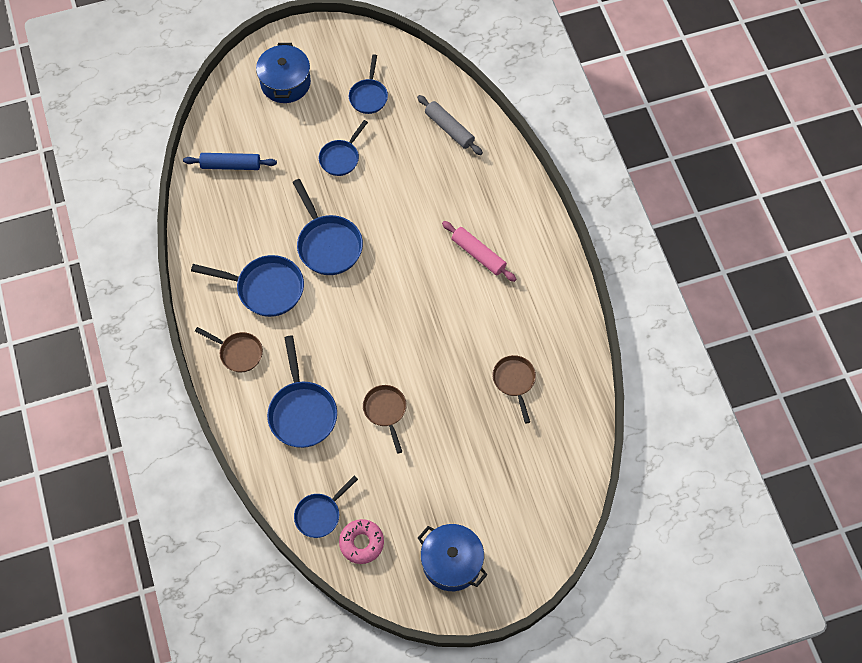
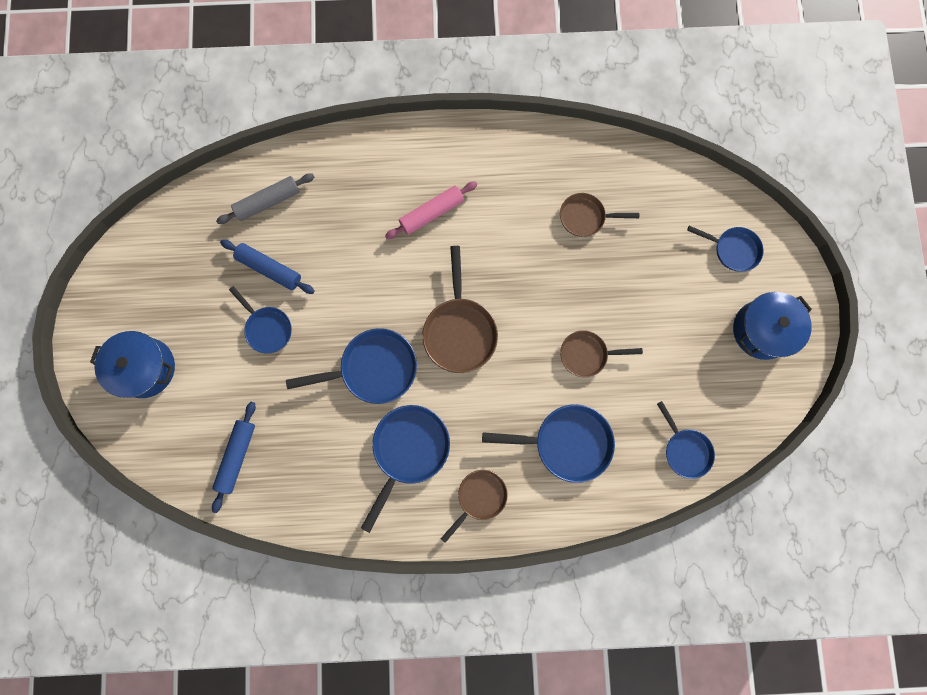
camera: 75 degrees left, 15 degrees up
(361, 543) = (724, 414): pink donut -> none
(369, 96) = (196, 278): blue pan -> blue pan (732, 250)
(378, 302) = (459, 331): none -> brown pan
(391, 146) = (270, 269): none -> blue rolling pin

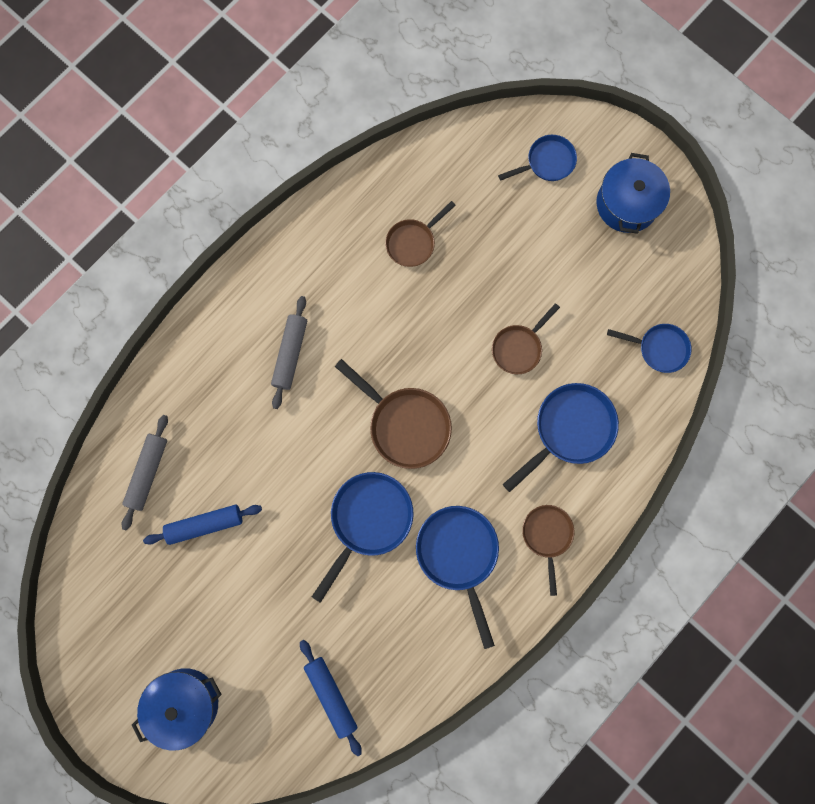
camera: 45 degrees left, 0 degrees up
(267, 328) = (252, 572): blue pan -> none
(432, 213) = (290, 354): pink rolling pin -> grey rolling pin

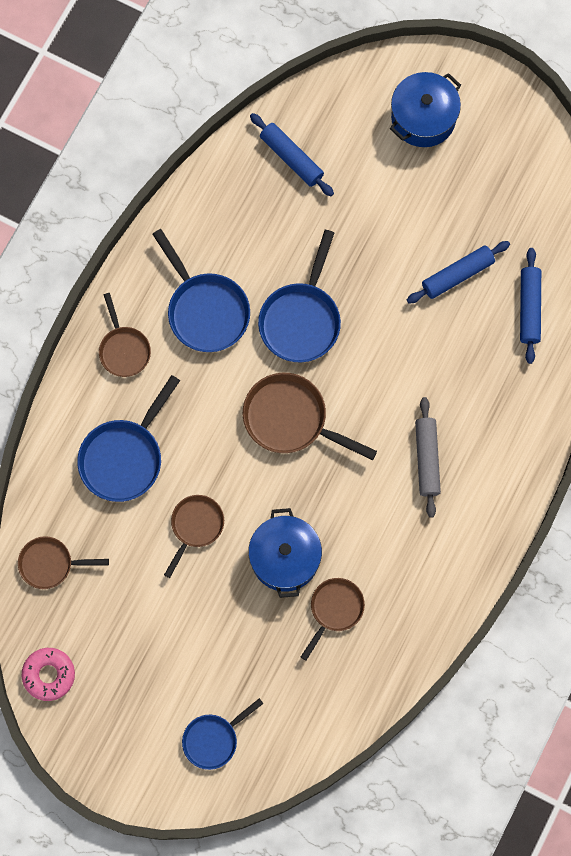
camera: 165 degrees right, 5 degrees down
(148, 472) = (529, 308): grey rolling pin -> blue rolling pin
(627, 204) = (116, 714): blue pot -> blue pot (285, 558)
(659, 348) = (50, 564): blue pan -> brown pan
(679, 252) = (49, 675): none -> pink donut

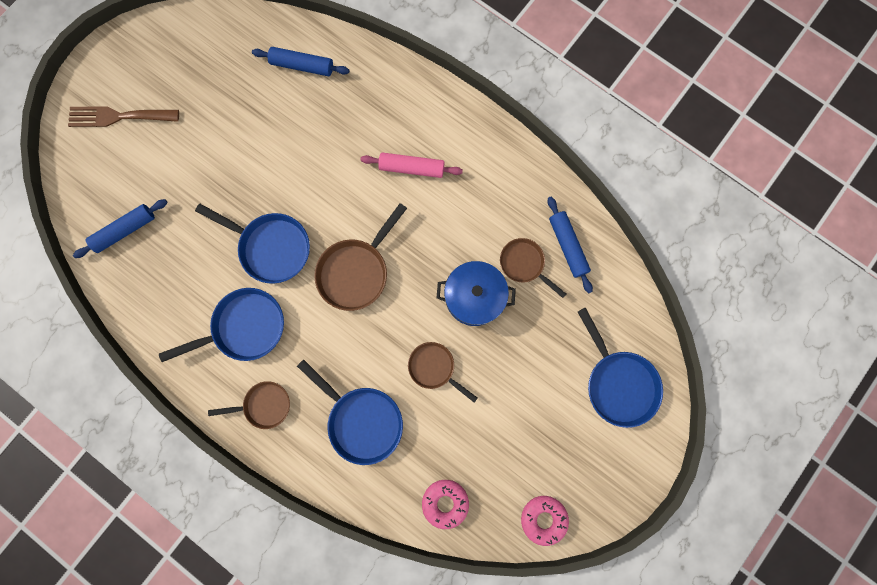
camera: 80 degrees left, 5 degrees up
(50, 564) = (445, 502): brown pan -> pink donut
(213, 739) = (618, 383): blue pan -> blue pan, size x1.58
(423, 118) = (118, 116): blue pot -> brown fork
(426, 459) = (411, 168): grey rolling pin -> pink rolling pin
(457, 275) = (262, 115): blue rolling pin -> blue rolling pin (567, 246)

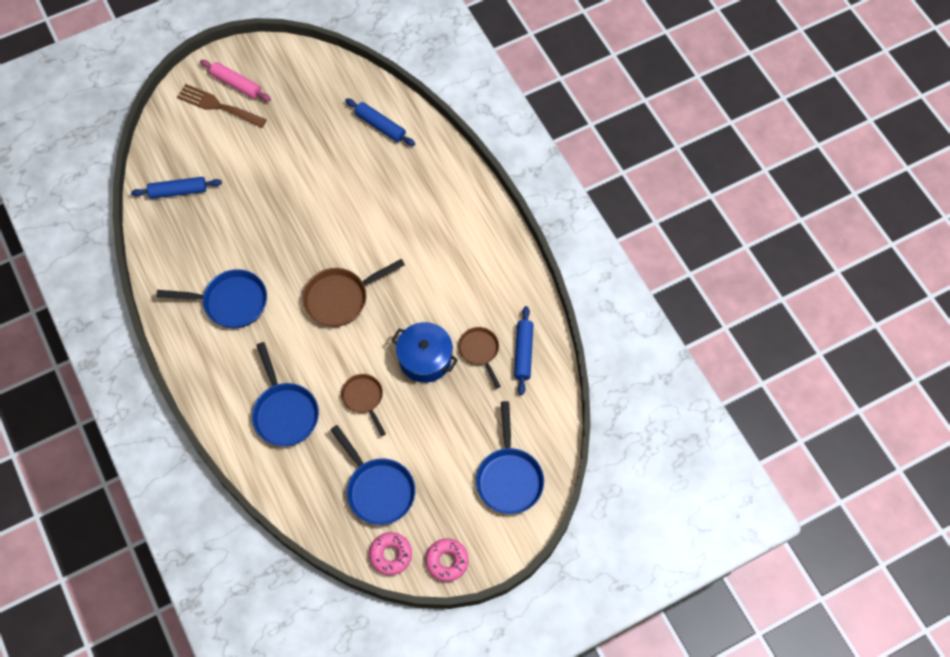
camera: 25 degrees right, 15 degrees down
(264, 405) = (215, 367): brown pan -> none
(271, 247) = (283, 251): blue pan -> blue pan (378, 489)
(411, 168) = (427, 239): pink rolling pin -> pink rolling pin (236, 84)
(445, 502) = (317, 505): pink donut -> pink donut (447, 561)

